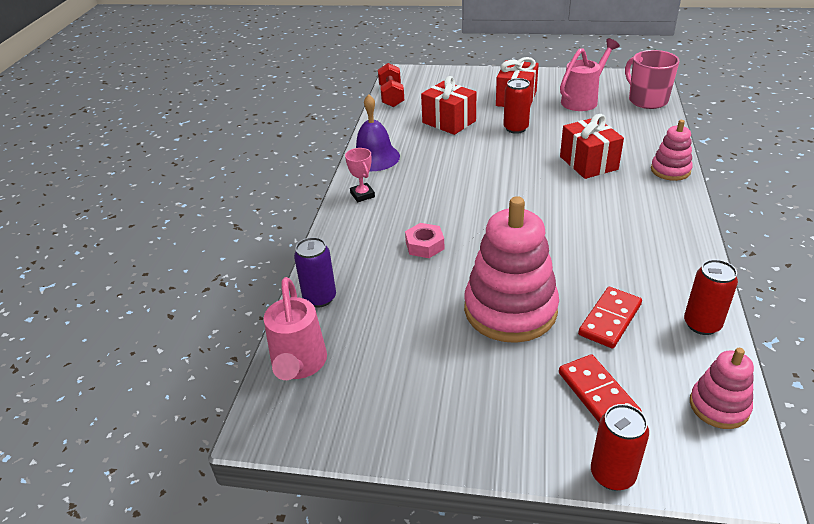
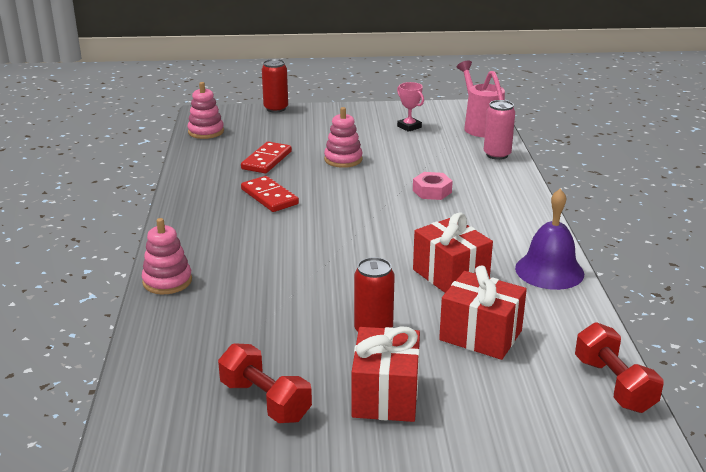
camera: 165 degrees right, 10 degrees down
(320, 298) = (497, 155): purple can -> pink can
(362, 195) = (527, 227): pink trophy -> pink trophy (409, 127)
(510, 310) = (343, 159): pink stacking toy -> pink stacking toy, size x0.52
(583, 100) = (265, 401): pink watering can -> red dumbbell
(588, 163) = (269, 283): red gift -> red gift (450, 275)
(598, 394) = (280, 130): red domino -> red domino (269, 197)
(647, 100) = (150, 409): pink mug -> none
(702, 324) = (198, 163): red can -> none

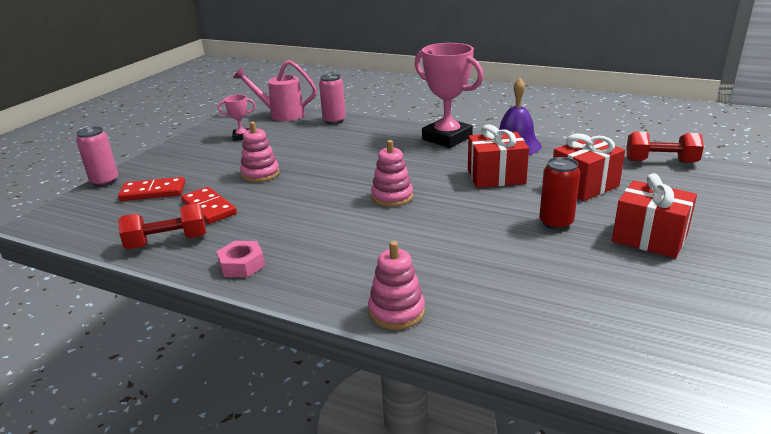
camera: 60 degrees left, 0 degrees up
(206, 132) = (90, 228): pink stacking toy -> pink stacking toy (392, 197)
(265, 401) = (640, 294): red dumbbell -> red dumbbell (167, 242)
(269, 197) = (285, 221): red domino -> red domino (153, 192)
(276, 108) = (105, 181): red can -> pink can
(432, 191) = (362, 154): pink nut -> pink nut (242, 265)
(522, 225) = (447, 138): none -> pink trophy

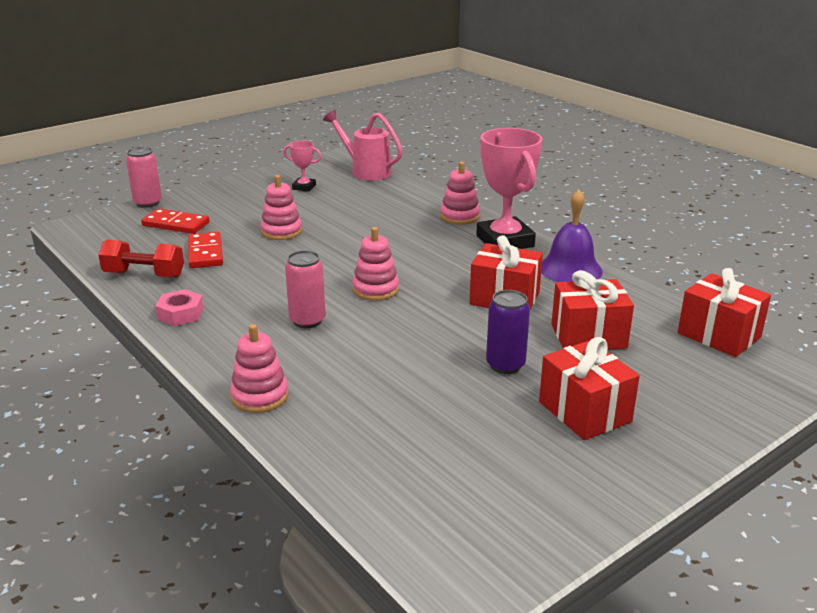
camera: 25 degrees right, 0 degrees up
(334, 120) = (410, 191): pink can -> pink can (307, 321)
(393, 129) = (460, 216): none -> pink stacking toy
(556, 223) = (505, 365): red can -> purple can
(661, 161) = (719, 335): red dumbbell -> red gift

